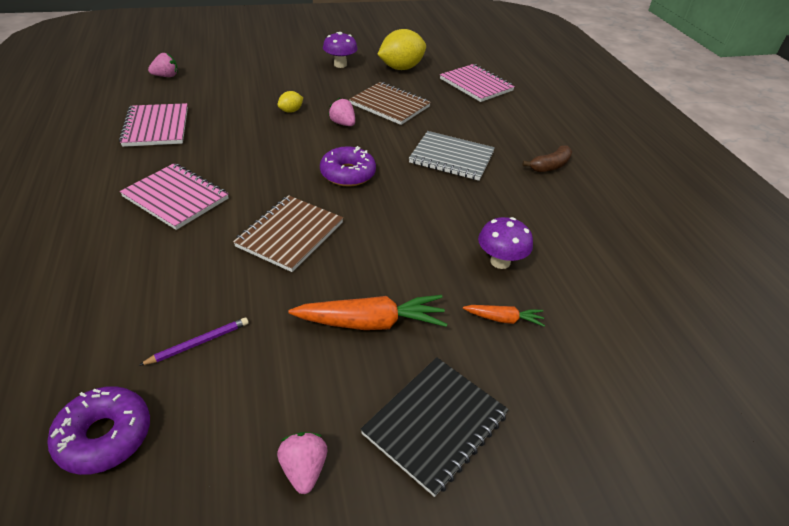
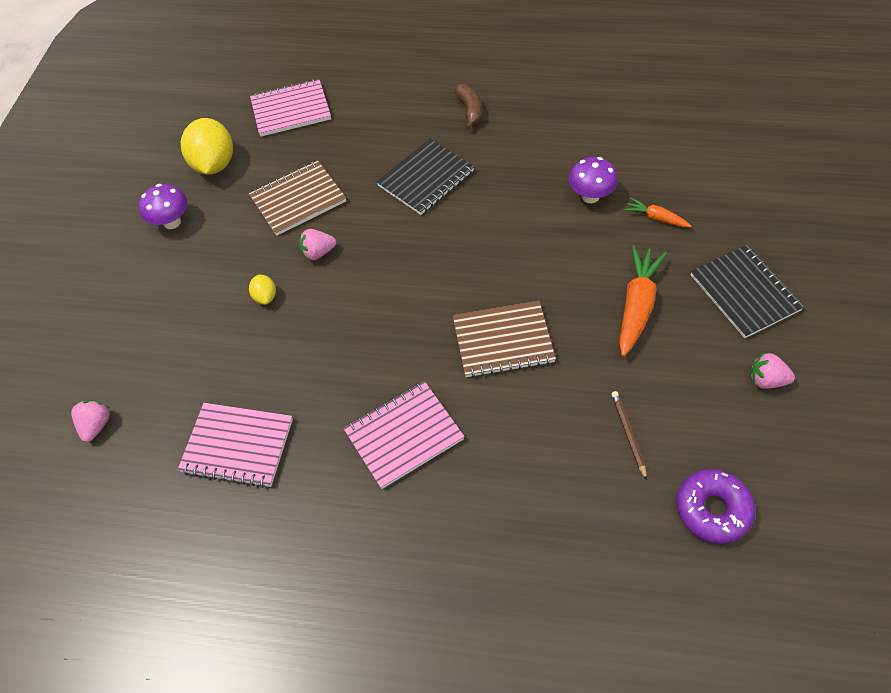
camera: 60 degrees left, 15 degrees up
(198, 343) = (628, 434): purple pencil -> brown pencil
(290, 234) = (503, 341): brown notebook -> brown notebook turned 60 degrees counterclockwise
(348, 174) = (420, 271): purple donut -> none
(451, 158) = (426, 179): grey notebook -> black notebook
(504, 319) = (656, 218): orange carrot -> orange carrot turned 90 degrees counterclockwise

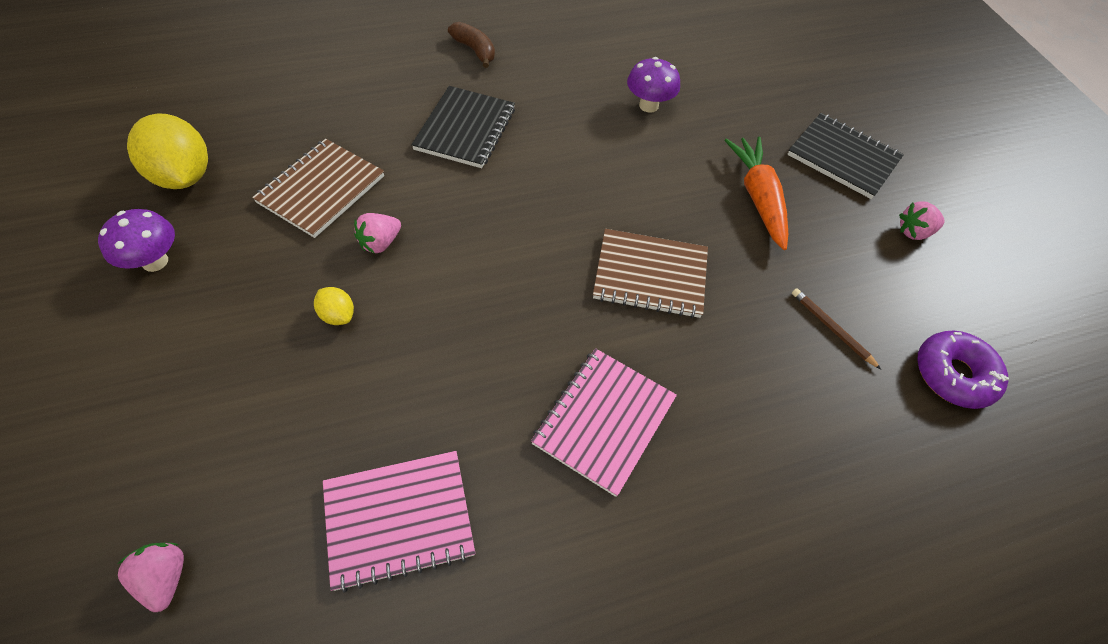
camera: 35 degrees left, 0 degrees up
(291, 110) = (258, 92): pink notebook -> none
(503, 341) = (650, 275): brown notebook -> brown notebook turned 45 degrees clockwise
(656, 218) = (722, 110): orange carrot -> none

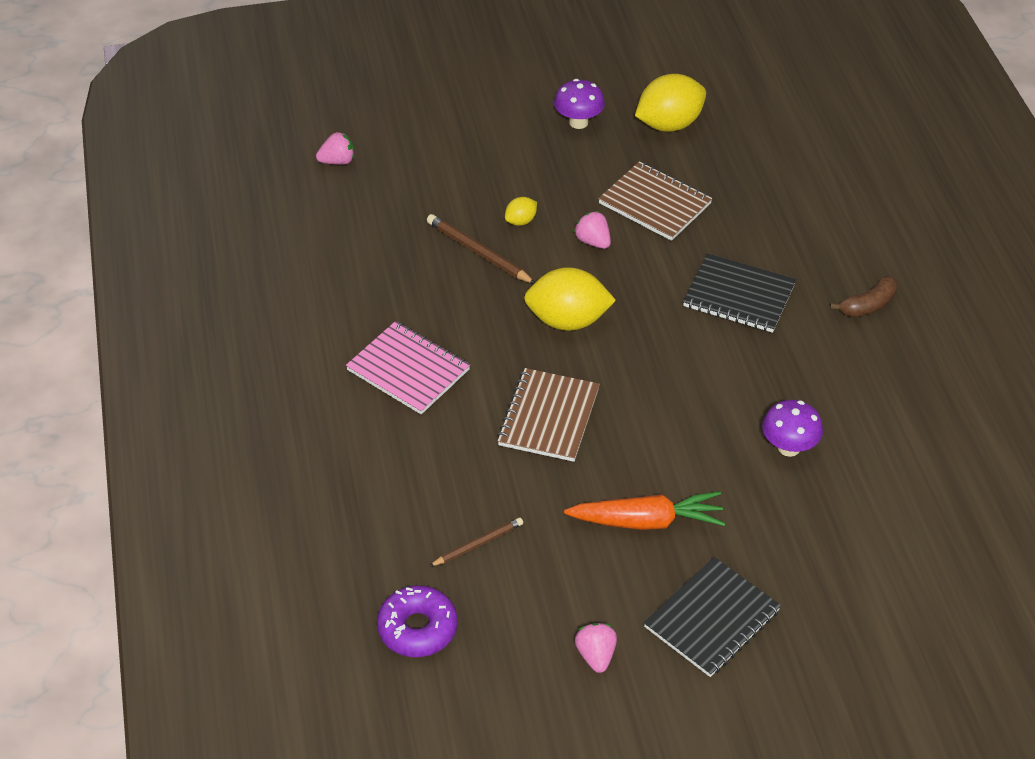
camera: 100 degrees right, 10 degrees down
(393, 358) = (478, 252): none -> brown pencil
(399, 520) = (353, 258): pink notebook -> none
(508, 263) = (568, 320): none -> yellow lemon

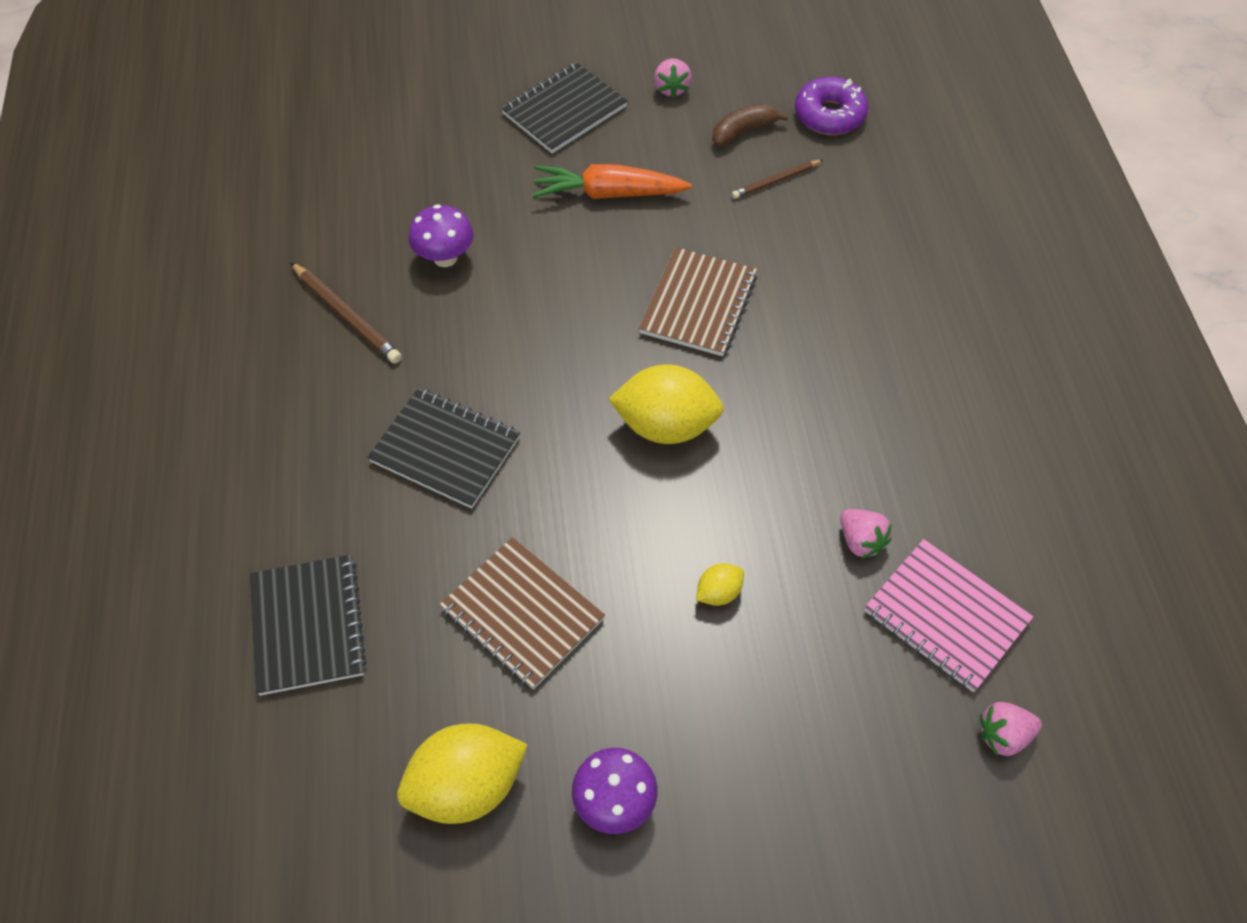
camera: 175 degrees left, 10 degrees up
(408, 370) = (860, 370): pink notebook -> pink notebook (945, 617)
(478, 252) = (778, 540): brown pencil -> brown pencil (346, 316)
(593, 241) = (620, 549): pink strawberry -> pink strawberry (861, 541)
(798, 191) = (308, 626): none -> black notebook
(868, 305) = (289, 427): brown banana -> brown banana (743, 132)

